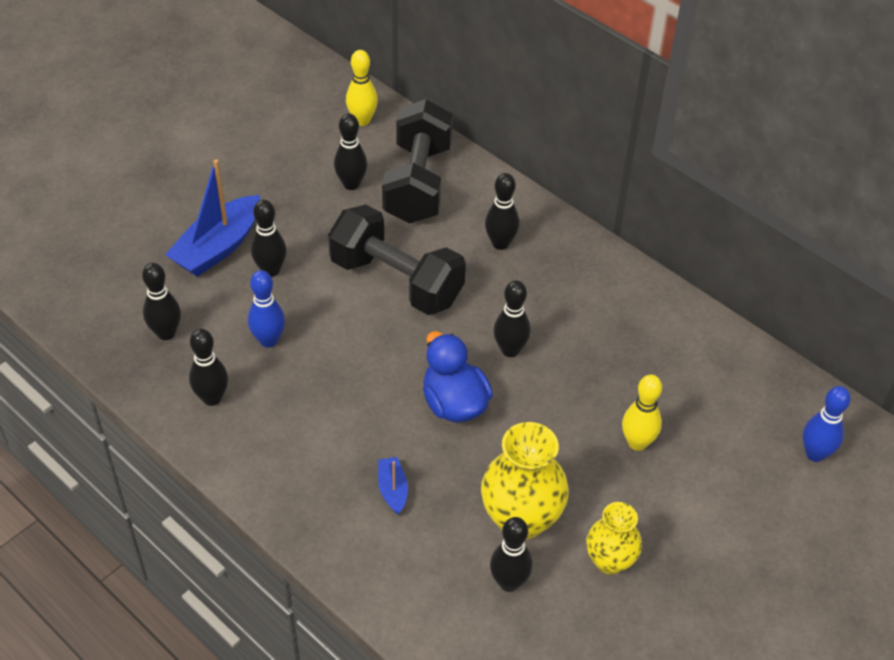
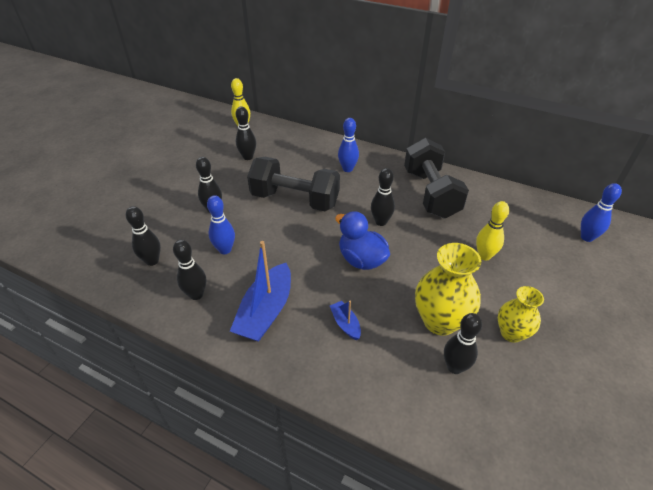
camera: 15 degrees left, 5 degrees down
(218, 247) = (175, 204): blue boat -> blue boat (266, 311)
(417, 183) = (286, 149): black dumbbell -> black dumbbell (430, 193)
(500, 243) = (347, 169): black bowling pin -> blue bowling pin

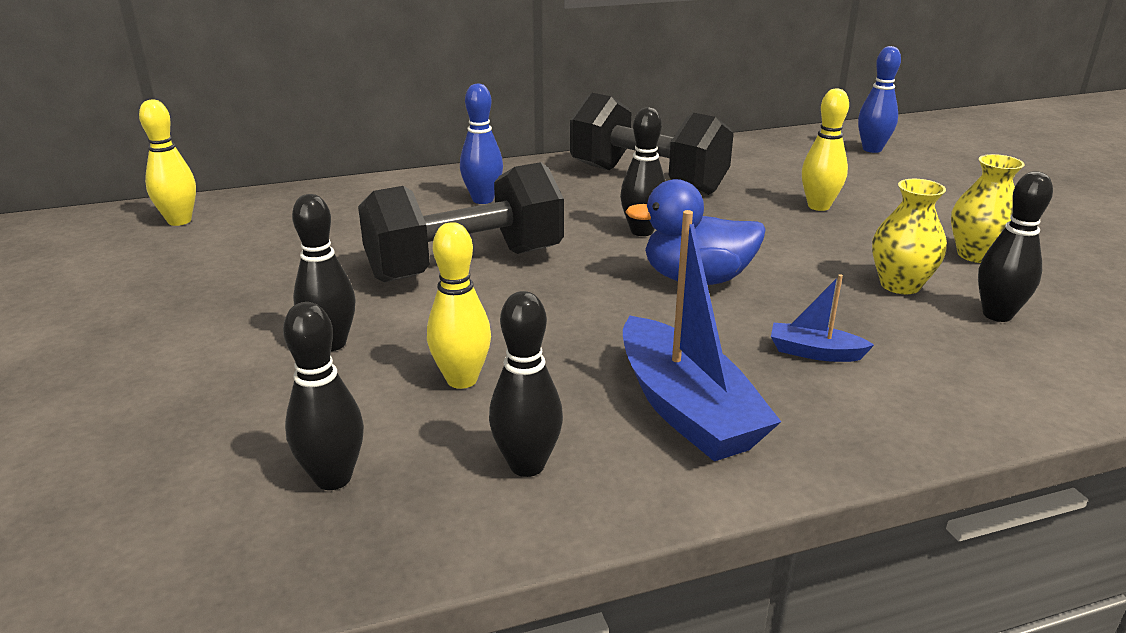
camera: 45 degrees left, 15 degrees down
(225, 250) = (462, 380): blue bowling pin -> yellow bowling pin
(248, 157) = (269, 252): black bowling pin -> none
(440, 321) = (900, 285): yellow vase -> yellow vase, size x0.63

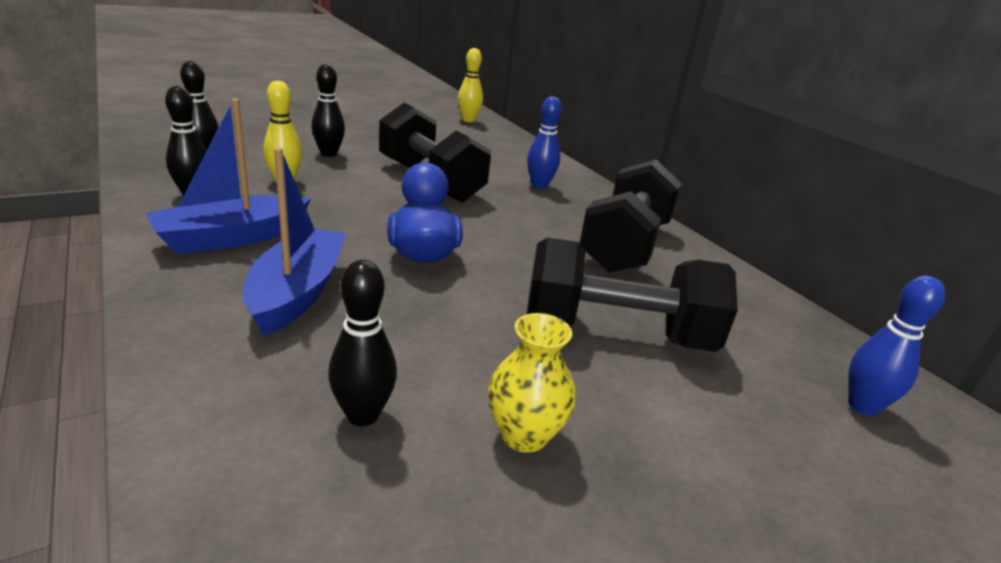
camera: 75 degrees right, 0 degrees up
(642, 231) = (507, 238): black bowling pin -> none
(814, 352) = (297, 292): blue boat -> blue boat, size x2.07
(818, 206) = (616, 333): yellow bowling pin -> black dumbbell
(900, 285) = (428, 358): yellow vase -> none

